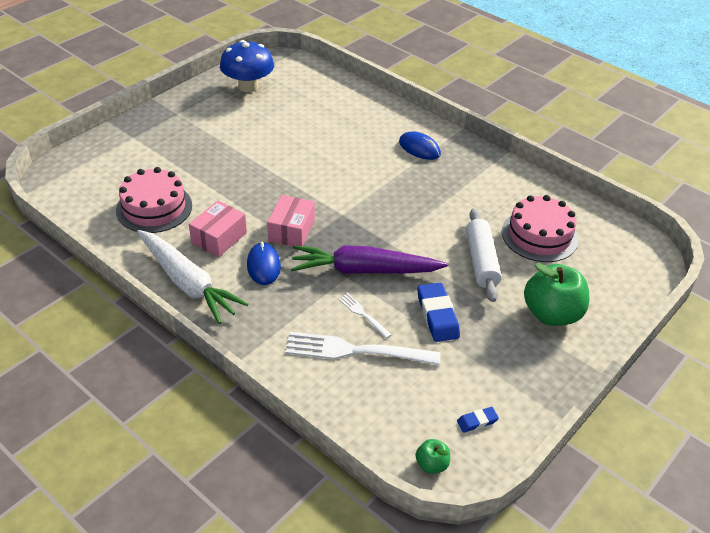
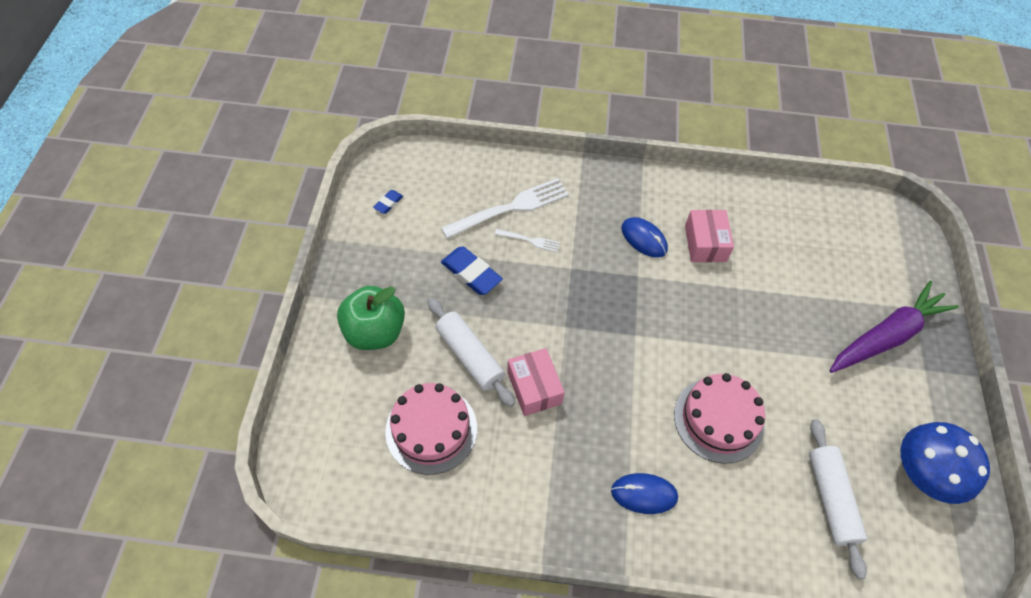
camera: 145 degrees right, 15 degrees up
(154, 208) = (788, 241): pink cake -> pink cake (718, 419)
(187, 283) = (680, 191): white carrot -> none
(291, 231) = (658, 287): pink box -> pink box (534, 388)
(313, 101) = (830, 499): none -> white rolling pin
(364, 270) = (562, 283): purple carrot -> purple carrot (886, 336)
(431, 464) = (402, 160): green apple -> none

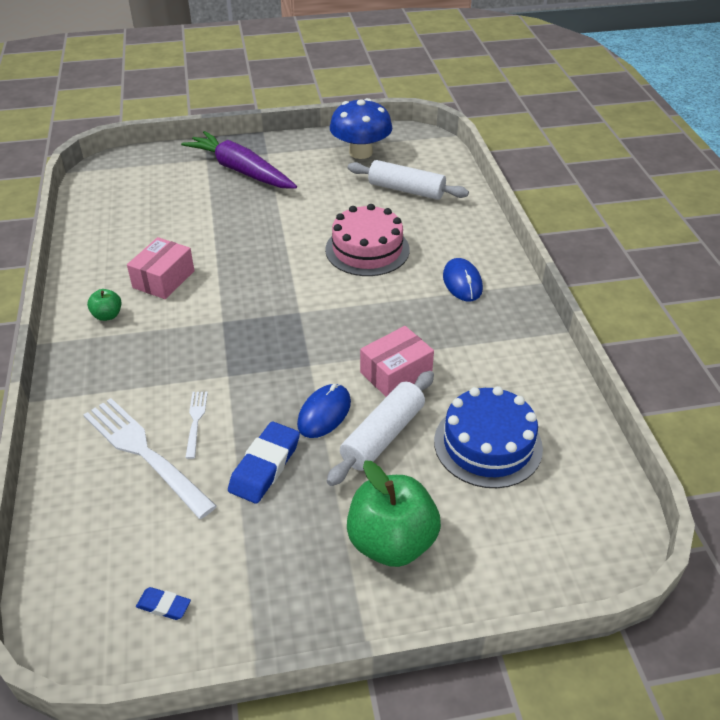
camera: 105 degrees left, 15 degrees down
(431, 429) = (488, 444): pink cake -> blue cake
(644, 239) = (168, 324): blue mouse -> blue mouse (324, 413)
(665, 201) = (107, 315): none -> green apple
(705, 243) = (164, 279): pink box -> pink box turned 45 degrees counterclockwise
(830, 499) = (406, 190): white rolling pin -> white rolling pin turned 45 degrees clockwise

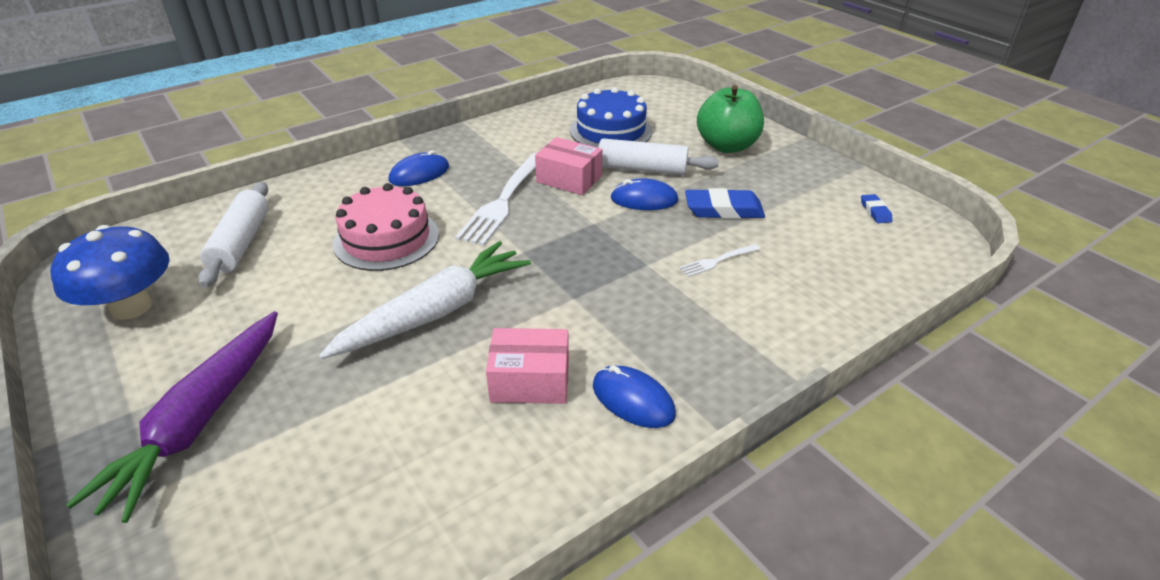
camera: 115 degrees left, 5 degrees down
(107, 315) = (633, 400): green apple -> blue mouse
(145, 453) = (779, 275): white fork -> white fork (504, 200)
(261, 256) = (435, 312): none -> white carrot

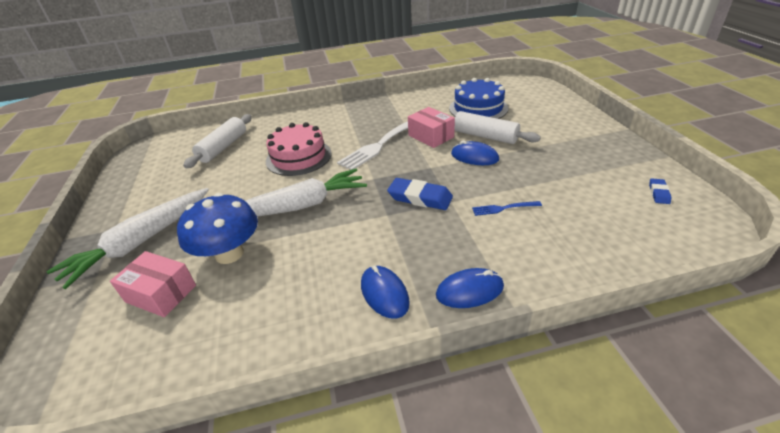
camera: 25 degrees right, 0 degrees up
(131, 307) = (152, 173): blue mushroom -> blue mushroom (229, 253)
(199, 421) = (141, 242): purple carrot -> white carrot
(419, 174) = (341, 121): blue mouse -> blue mouse (469, 290)
(530, 380) = (326, 263): pink box -> pink box (161, 293)
(717, 261) = (504, 208): white fork -> blue fork
(723, 210) = (529, 172): blue eraser -> blue eraser (420, 198)
(727, 146) = (558, 128): green apple -> none

